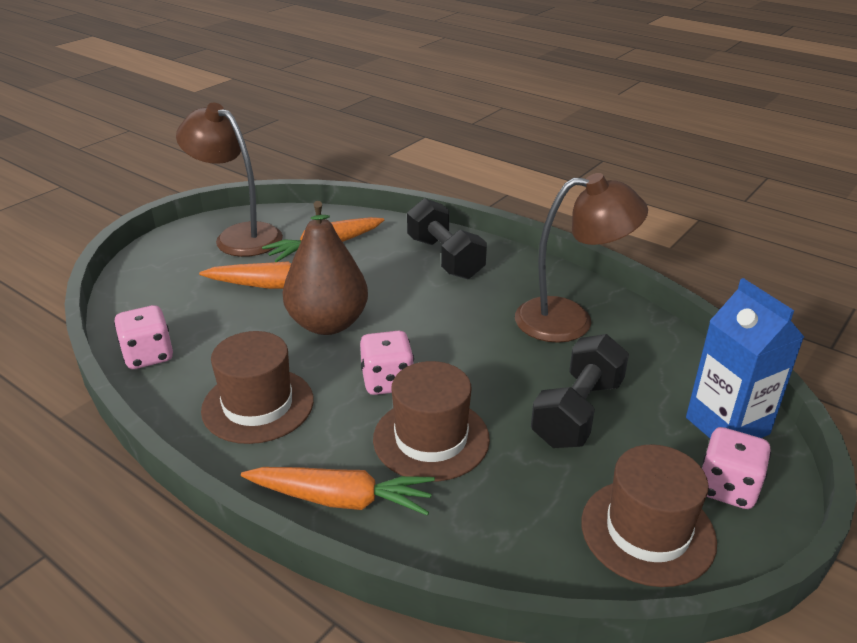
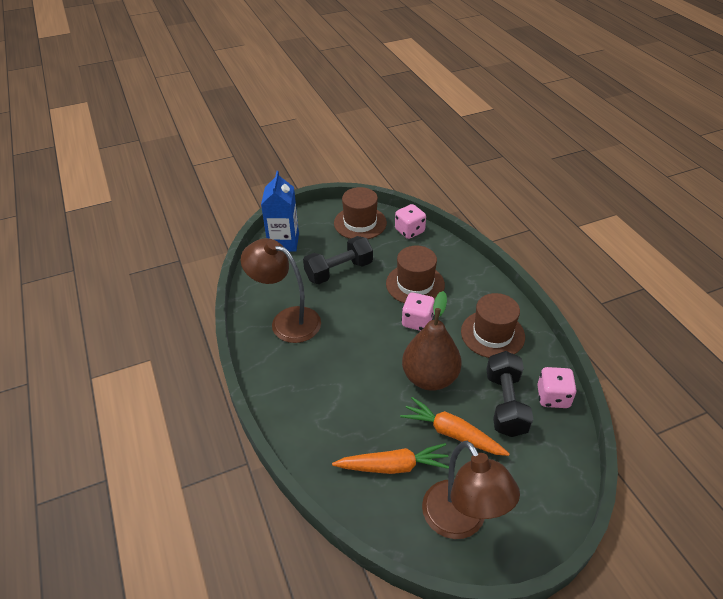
camera: 150 degrees left, 10 degrees up
(341, 499) = (469, 273): orange carrot -> none
(445, 258) = (312, 409): black dumbbell -> black dumbbell (505, 404)
(727, 488) = (315, 224): pink dice -> pink dice (409, 231)

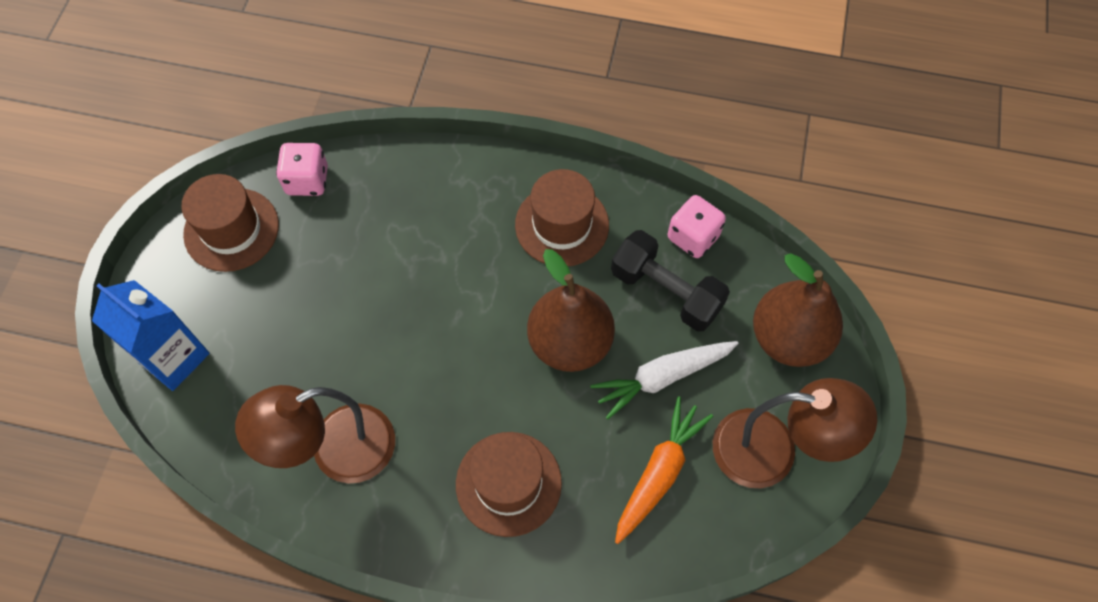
camera: 55 degrees left, 20 degrees up
(339, 271) = (302, 322): black dumbbell -> none
(415, 284) = (410, 247): brown hat -> brown hat (508, 483)
(417, 321) = (474, 292): pink dice -> none
(452, 433) = (662, 377): orange carrot -> white carrot
(544, 487) = (789, 338): none -> brown pear

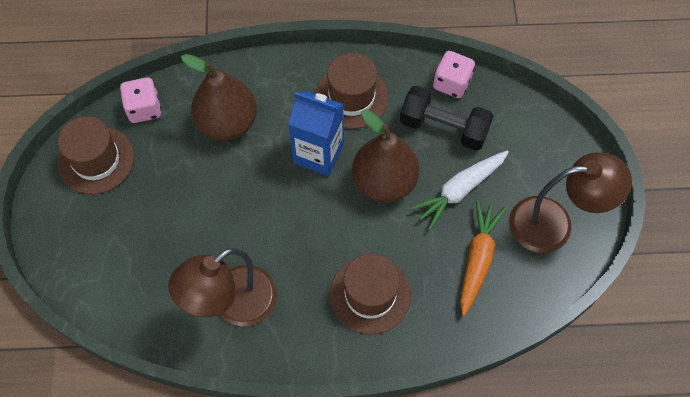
camera: 15 degrees left, 0 degrees up
(174, 358) = (82, 267): blue carton -> blue carton (318, 154)
(789, 338) = (542, 140): brown pear -> brown pear (227, 123)

